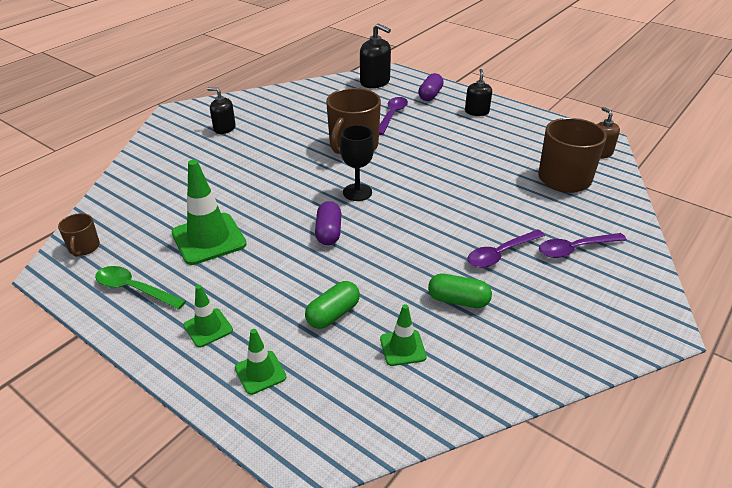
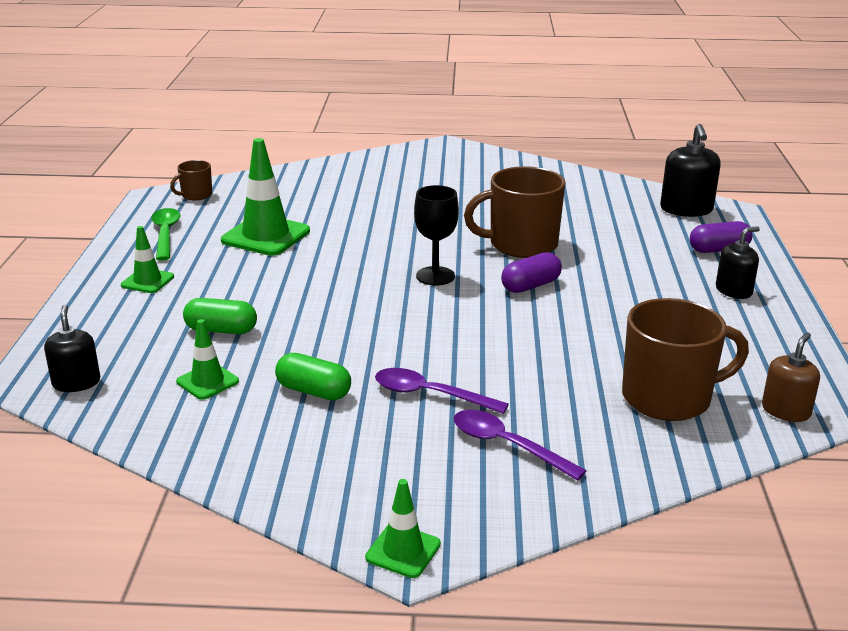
camera: 55 degrees right, 10 degrees down
(224, 128) = (451, 175): black soap dispenser -> black soap dispenser (76, 382)
(260, 372) = (113, 323): green traffic cone -> green traffic cone (403, 551)
(329, 232) = (345, 285): purple capsule -> purple capsule (530, 286)
(392, 115) = (626, 243): purple spoon -> none
(458, 300) = (313, 391): green capsule -> green capsule turned 45 degrees counterclockwise

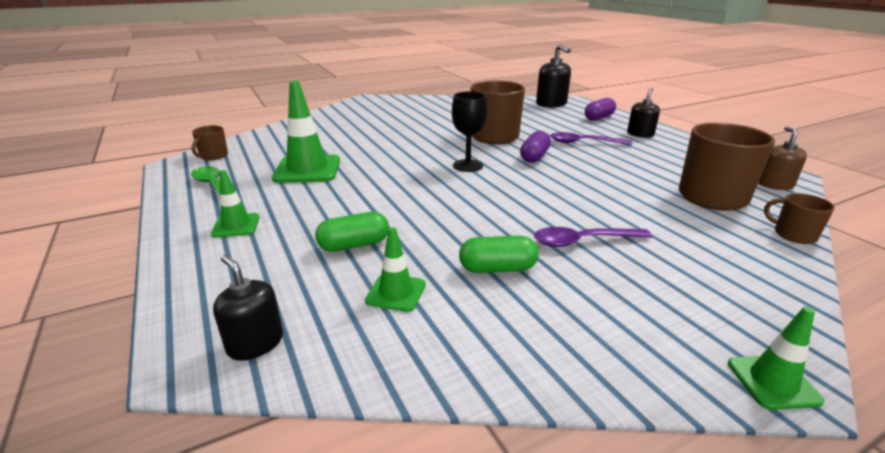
camera: 30 degrees left, 0 degrees up
(507, 445) = (687, 259): purple spoon -> purple spoon (583, 143)
(679, 466) = (793, 234): none -> brown mug

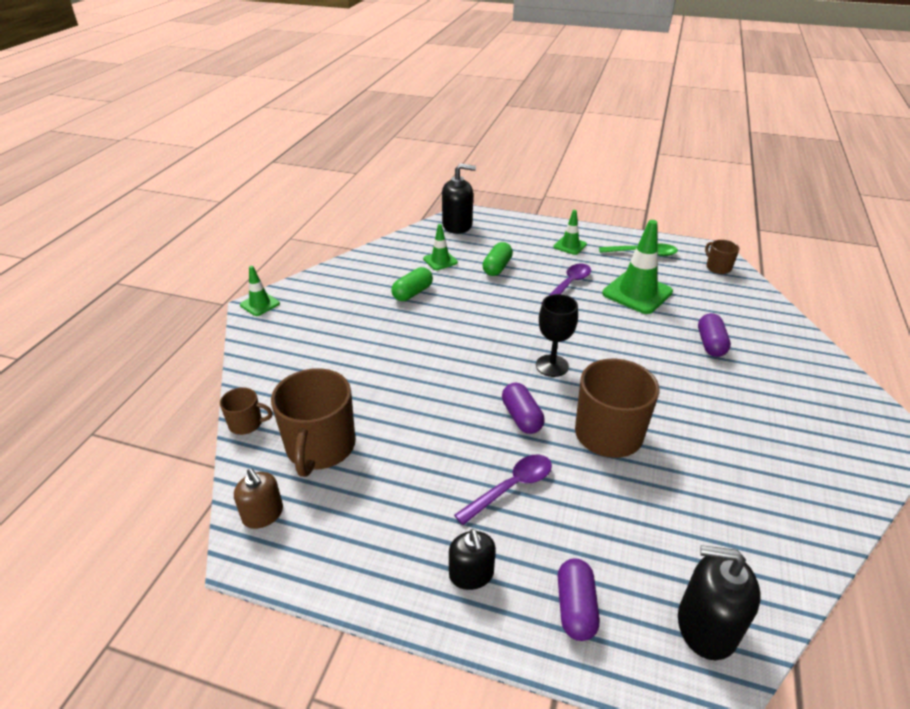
camera: 135 degrees right, 10 degrees up
(255, 343) = (457, 225): black soap dispenser -> black soap dispenser, size x1.53
(349, 136) = (710, 344): none -> purple capsule
(583, 241) = (386, 334): purple spoon -> purple spoon (568, 285)

